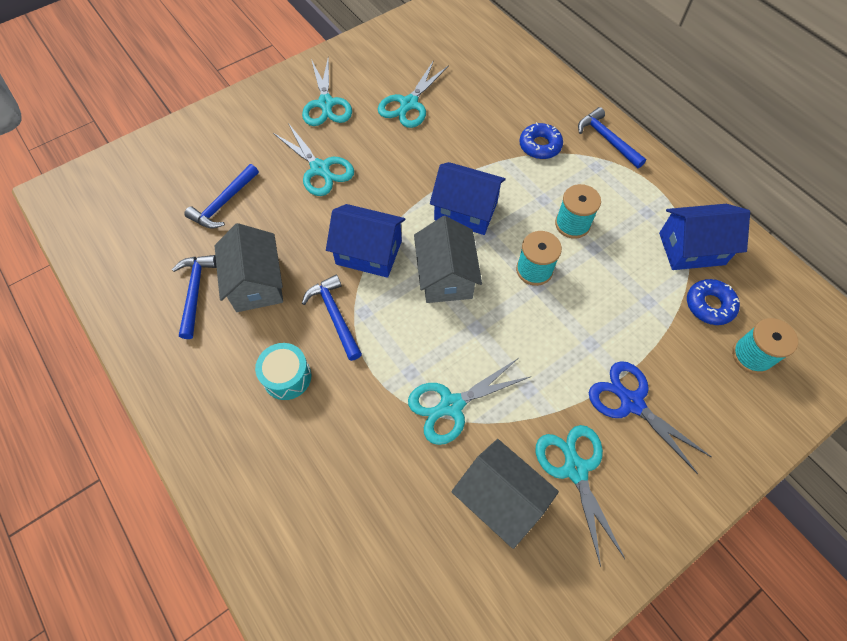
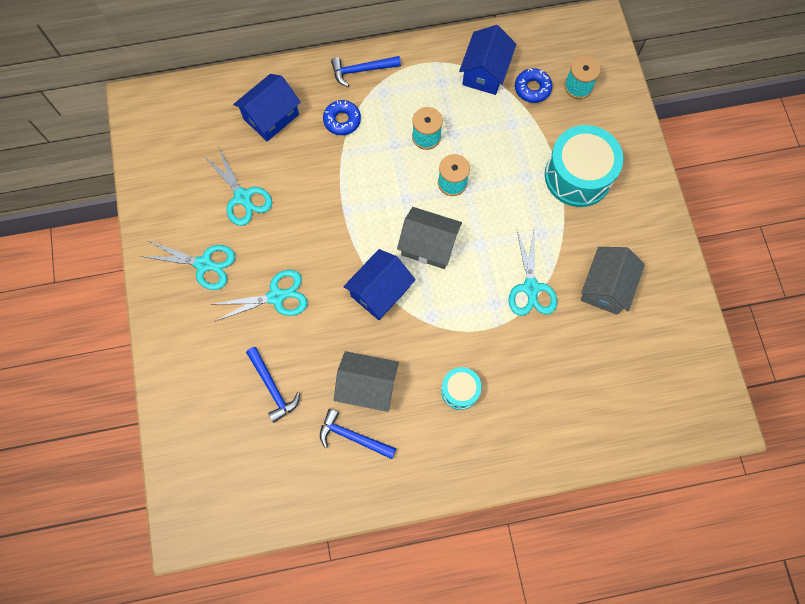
camera: 65 degrees left, 10 degrees up
(335, 316) = (424, 338): blue hammer -> none
(466, 211) = (376, 204): blue house -> blue house (271, 116)
(500, 498) = (605, 287): grey house -> grey house turned 45 degrees counterclockwise
(575, 469) = (606, 233): turquoise scissors -> none
(631, 403) = (578, 176): blue scissors -> turquoise drum

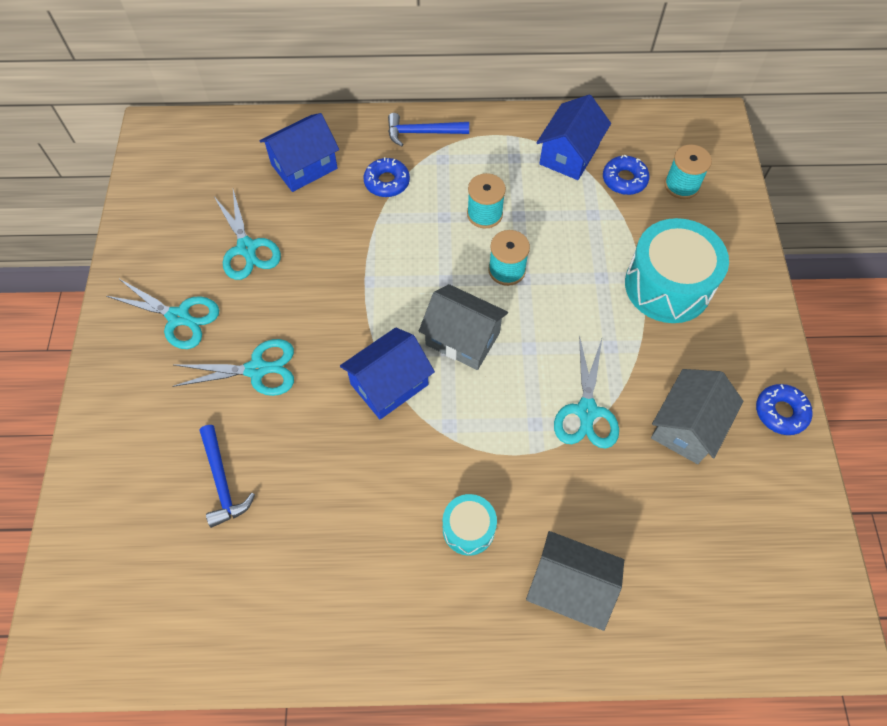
camera: 10 degrees right, 10 degrees down
(353, 437) = (311, 566): blue hammer -> none
(367, 386) = (346, 501): grey house -> grey house (569, 587)
(672, 264) = (780, 412): none -> blue donut

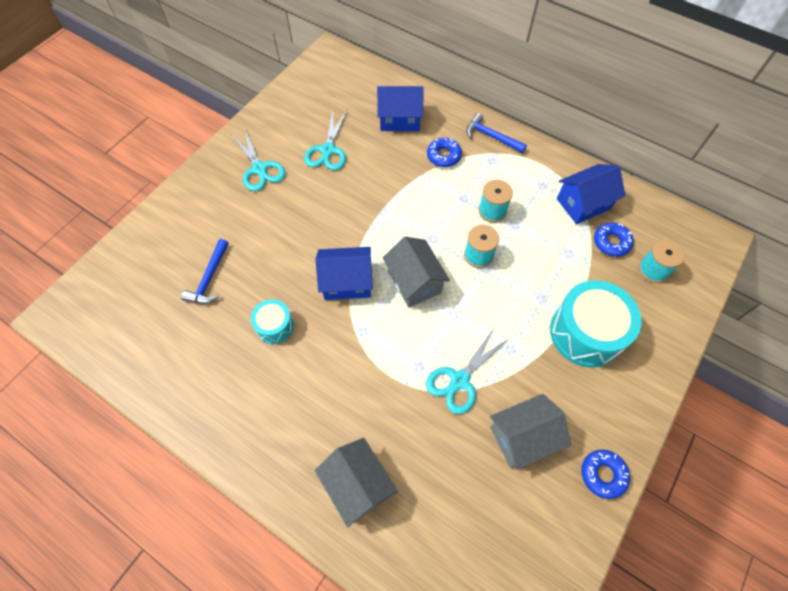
camera: 35 degrees right, 0 degrees up
(256, 369) = (278, 225): turquoise scissors -> none
(468, 529) = (324, 403): turquoise drum -> turquoise drum (275, 326)

